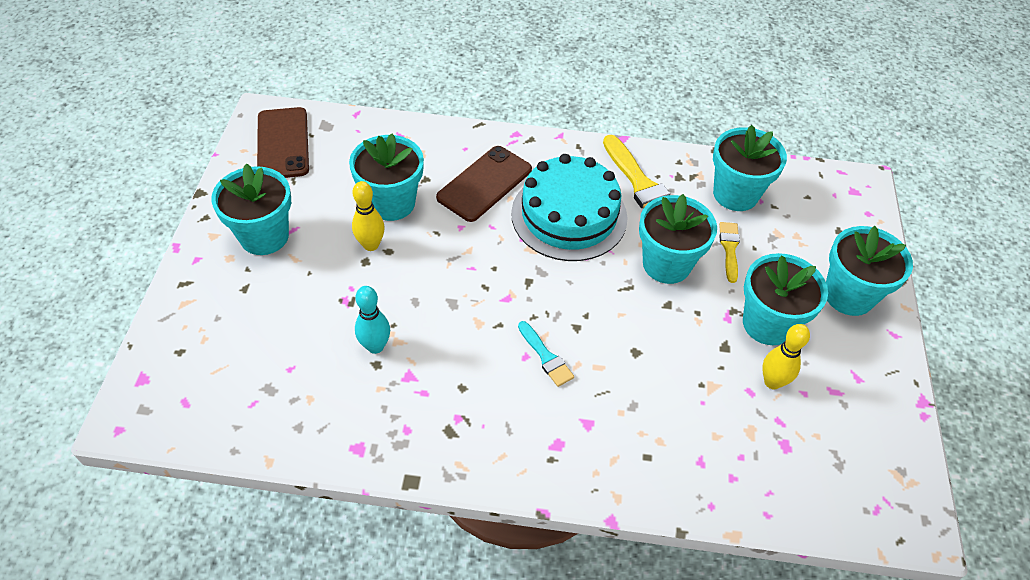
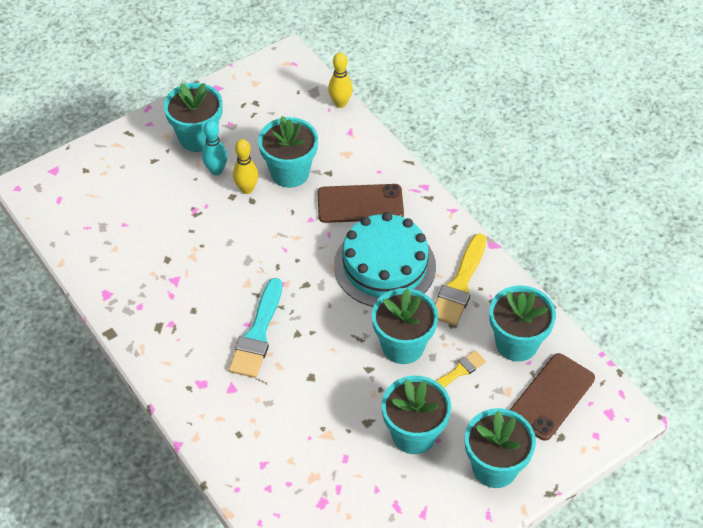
camera: 50 degrees right, 0 degrees up
(283, 143) = (275, 85): brown phone -> brown phone (551, 396)
(375, 346) = (178, 249): turquoise bowling pin -> turquoise bowling pin (216, 170)
(546, 357) = (257, 334): turquoise brush -> turquoise brush, size x1.77
(772, 382) = (366, 466): yellow bowling pin -> yellow bowling pin (340, 103)

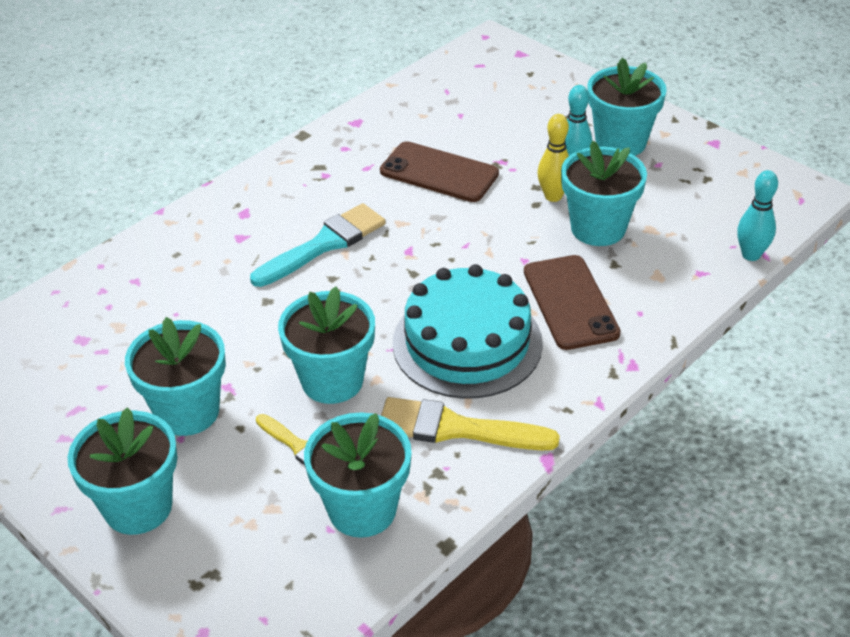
camera: 80 degrees right, 10 degrees down
(257, 334) = (324, 244): turquoise brush -> turquoise brush turned 135 degrees clockwise
(340, 103) = (751, 255): yellow bowling pin -> turquoise bowling pin
(551, 396) = (269, 564): brown phone -> brown phone (439, 172)

